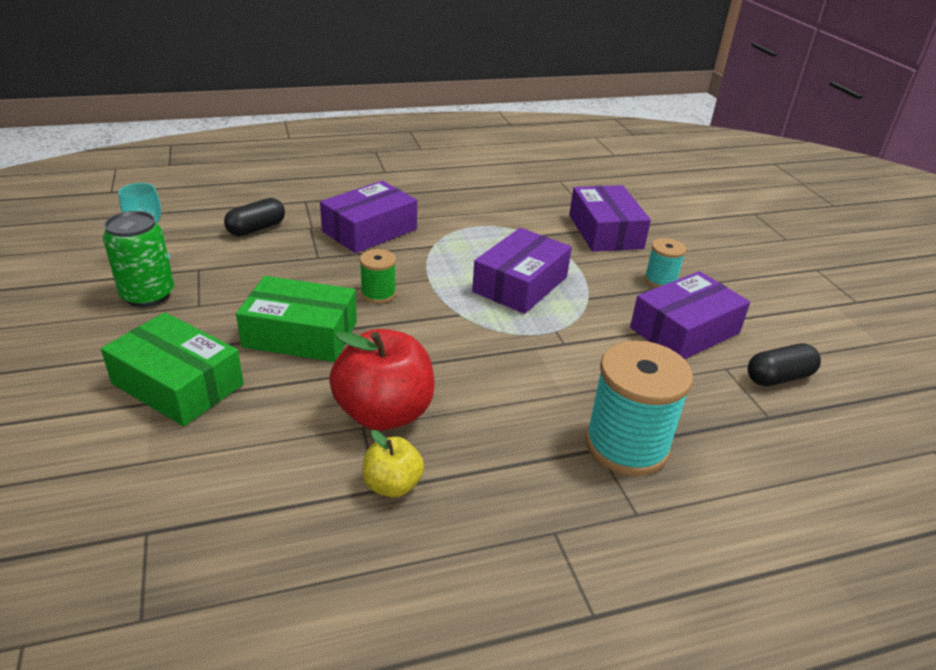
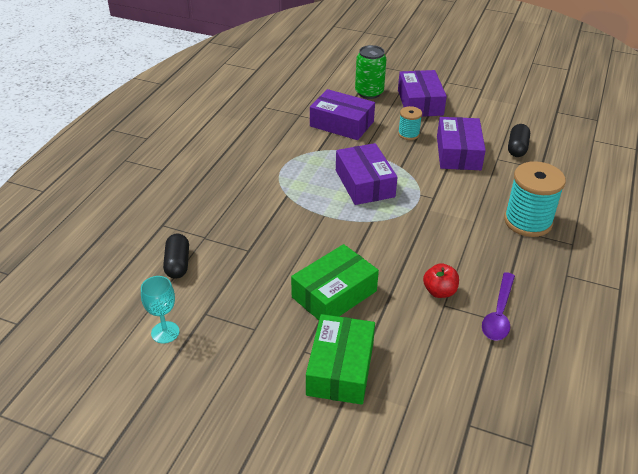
camera: 50 degrees left, 5 degrees up
(148, 295) = (216, 351): green can -> green can (369, 93)
(178, 384) = (340, 368): green box -> green box turned 60 degrees counterclockwise
(369, 230) = (239, 213): purple box -> purple box (420, 102)
(378, 294) = (320, 243): green spool -> none
(384, 413) = (439, 291): red apple -> red apple, size x0.54
(392, 485) = (499, 314): yellow apple -> purple spoon

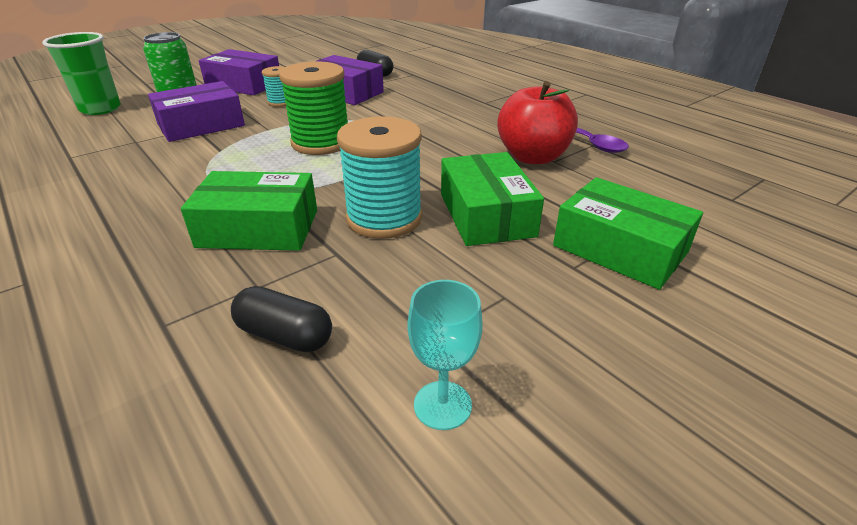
camera: 60 degrees left, 5 degrees down
(250, 211) = (258, 228): none -> green box
(325, 76) = (100, 109): none -> green cup
(364, 183) = (321, 143): purple box -> green spool
(439, 291) = (533, 157): red apple -> red apple, size x1.85
(527, 221) = (474, 97): turquoise spool -> turquoise spool (384, 218)

